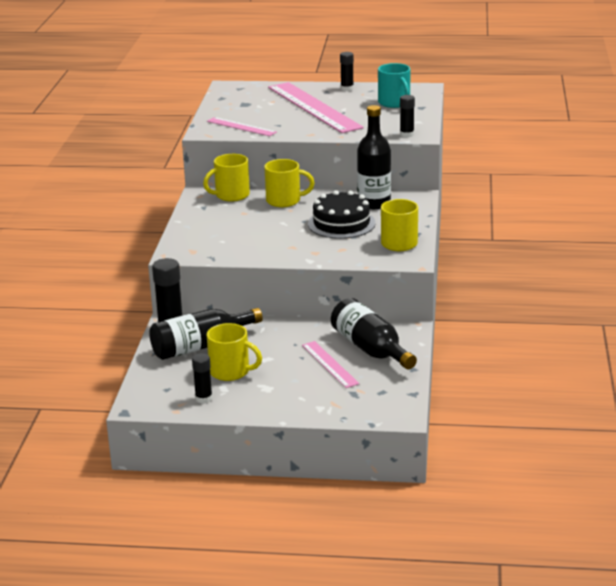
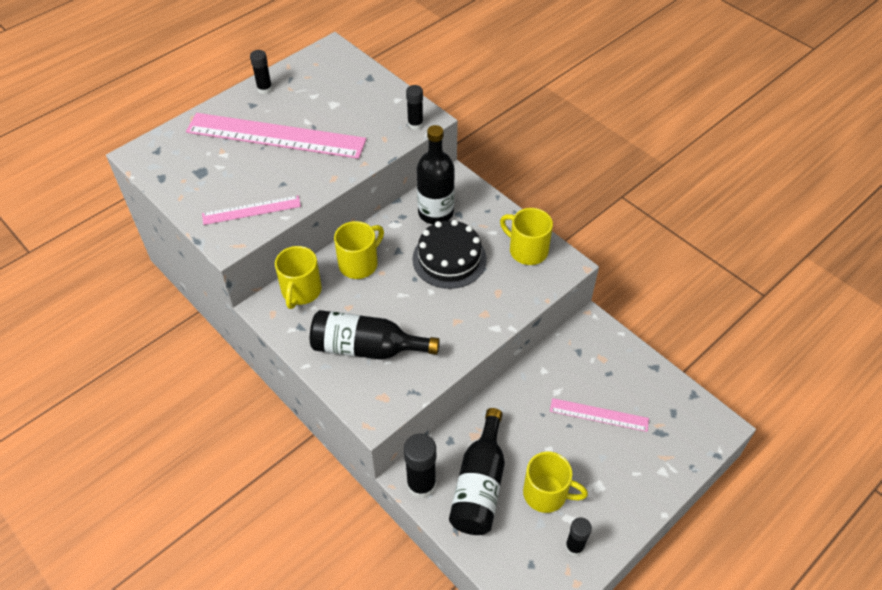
camera: 50 degrees left, 25 degrees up
(231, 372) = (546, 493): yellow mug -> yellow mug turned 45 degrees clockwise
(371, 349) = (600, 371): black bottle -> black bottle (367, 348)
(394, 103) = (338, 85): turquoise mug -> none

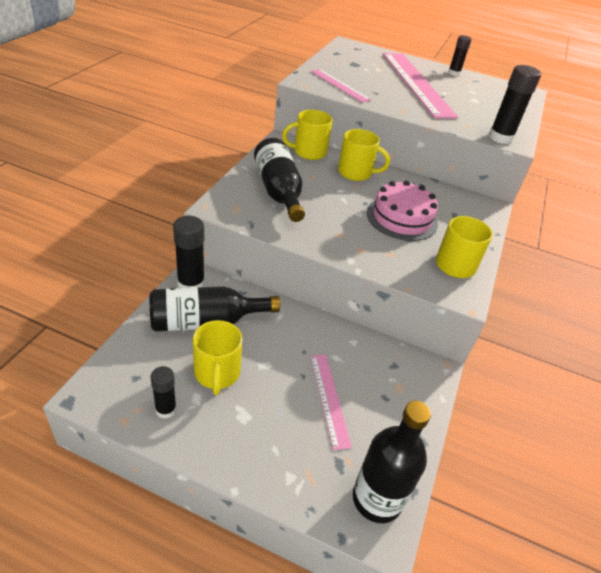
camera: 60 degrees right, 10 degrees down
(415, 124) = (500, 138): black glue stick -> black glue stick, size x1.63
(435, 213) = (443, 201): black bottle -> black bottle (377, 499)
(449, 259) = (402, 218): black cake -> pink cake

